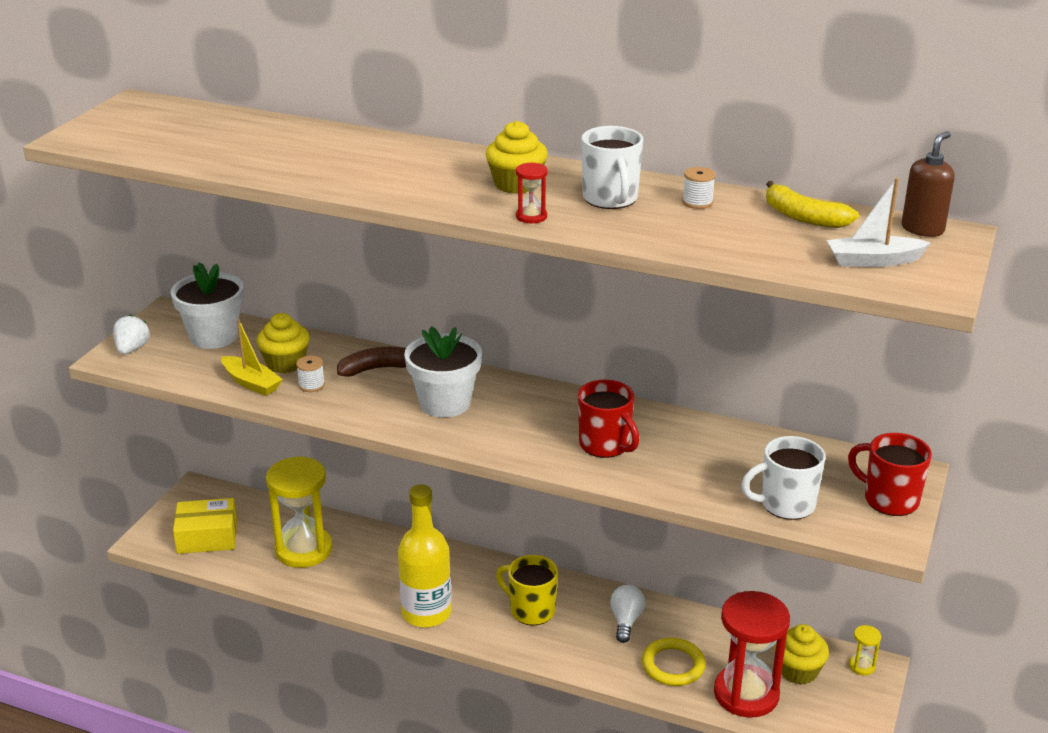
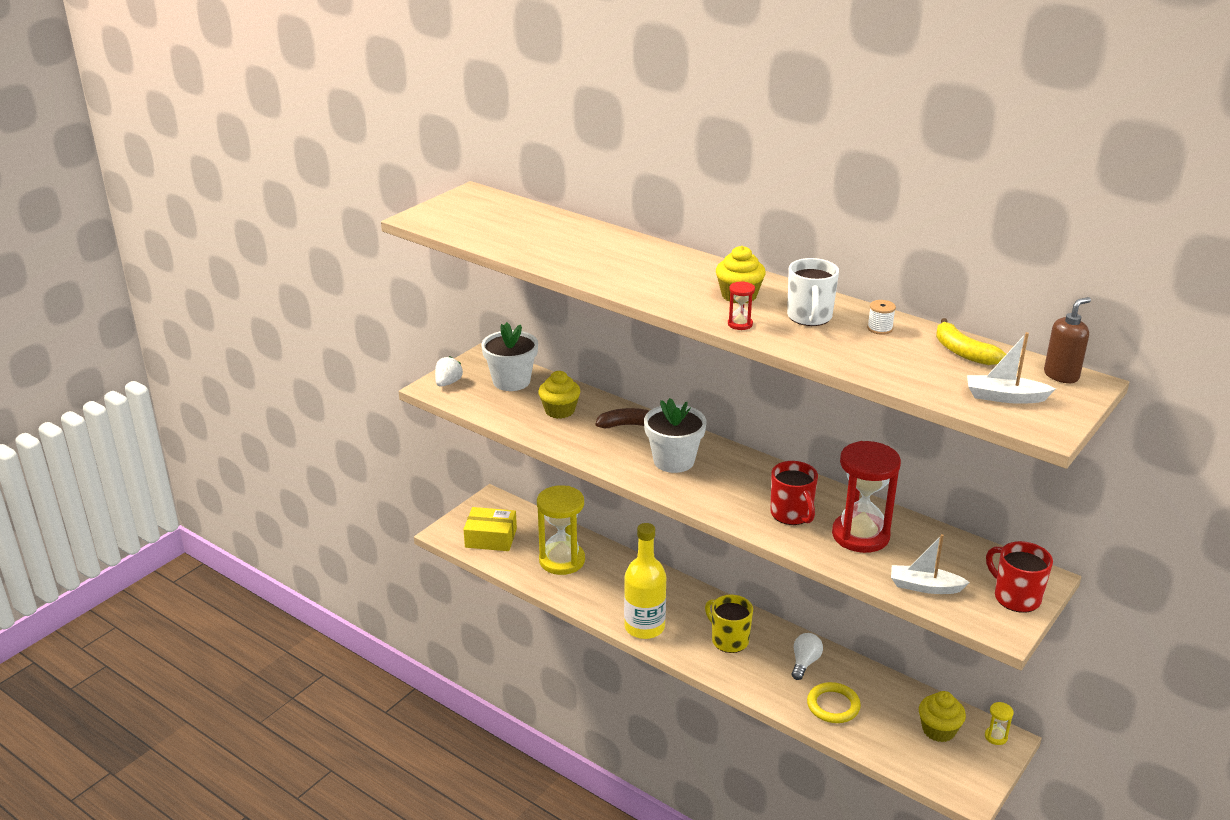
camera: 15 degrees right, 0 degrees up
(251, 383) = (529, 422): yellow boat -> none
(311, 385) = (574, 431): white spool -> none
(746, 694) = (887, 740): red hourglass -> red hourglass (860, 535)
(786, 504) = (925, 587): white mug -> white boat

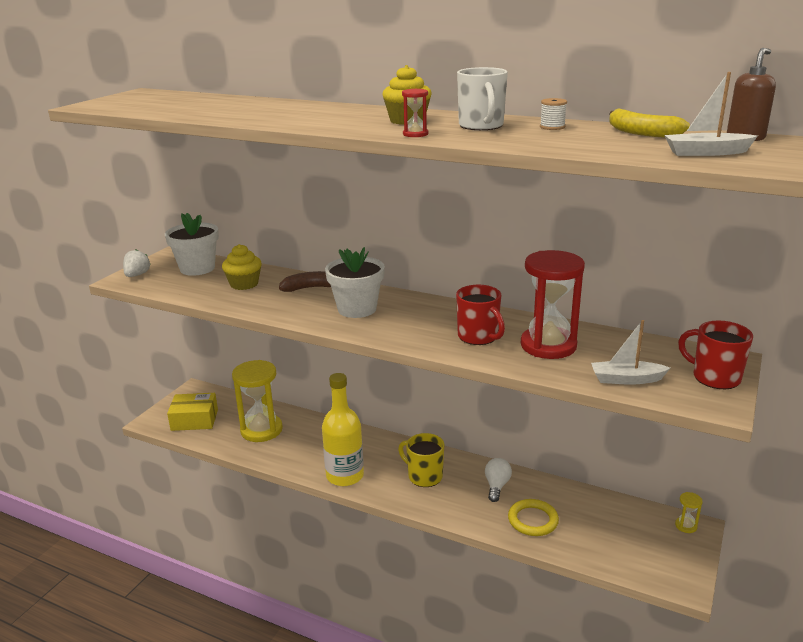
camera: 10 degrees left, 5 degrees down
(938, 730) = (634, 528): yellow cupcake -> none

